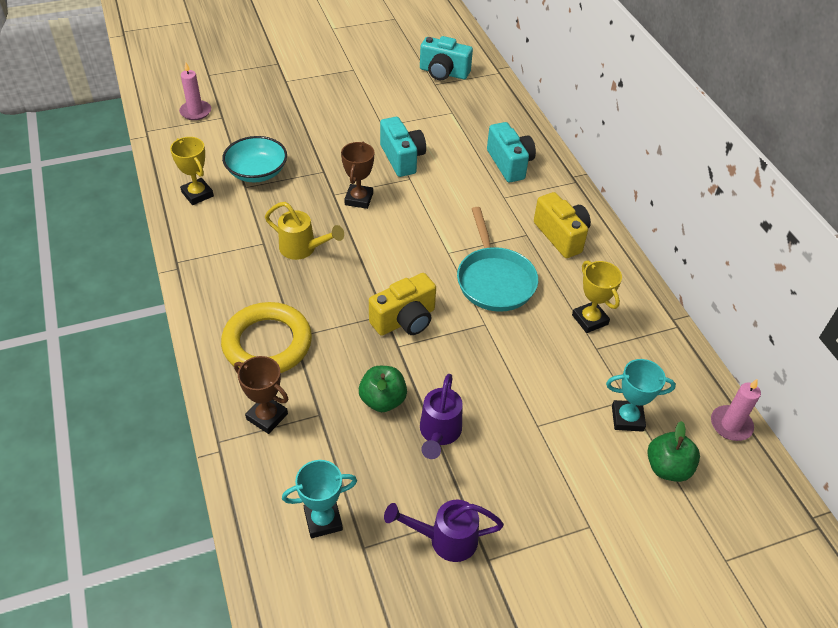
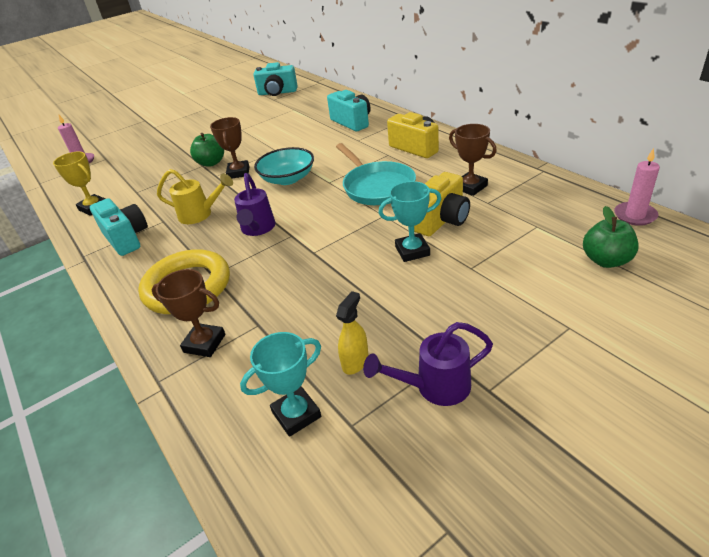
camera: 10 degrees left, 10 degrees down
(257, 172) = (144, 181): turquoise bowl -> turquoise bowl (287, 179)
(383, 400) = (316, 294): green apple -> green apple (211, 163)
(390, 488) = (355, 362): none -> yellow spray bottle
(402, 158) = (265, 141): turquoise camera -> turquoise camera (126, 238)
(405, 320) = (311, 233): yellow camera -> yellow camera (442, 220)
(438, 434) = (382, 302): purple watering can -> purple watering can (257, 229)
(590, 320) = (470, 187): yellow trophy -> brown trophy
(627, 418) = (546, 238): turquoise trophy -> turquoise trophy (412, 251)

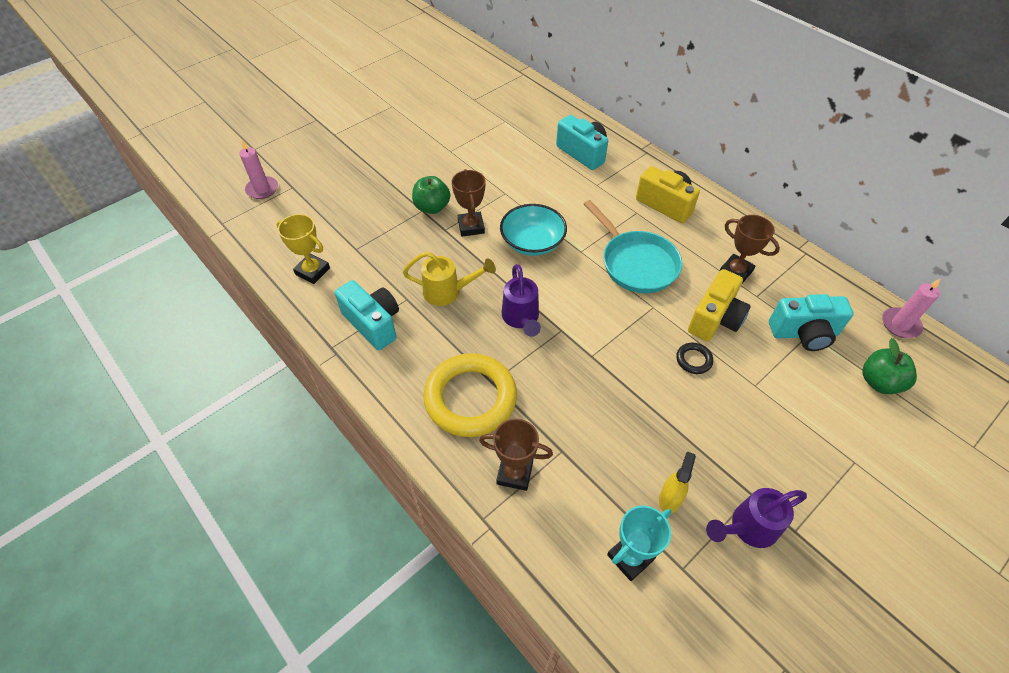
camera: 10 degrees left, 15 degrees up
(277, 93) = (475, 87): turquoise camera -> turquoise camera (804, 333)
(412, 251) = (693, 360): turquoise trophy -> black ring

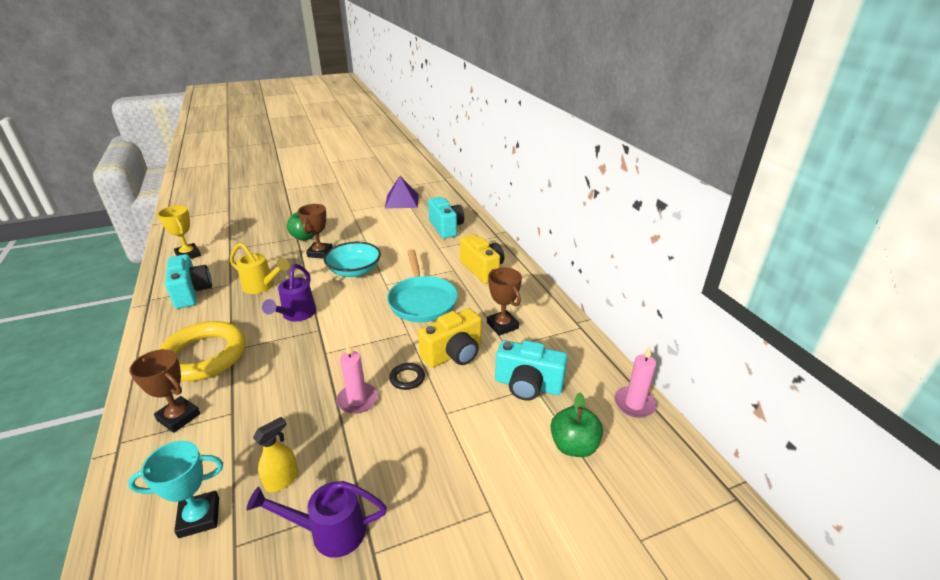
camera: 20 degrees right, 20 degrees down
(262, 189) = (209, 208): pink candle -> pink candle (357, 400)
(499, 121) = (402, 201): none -> purple pyramid

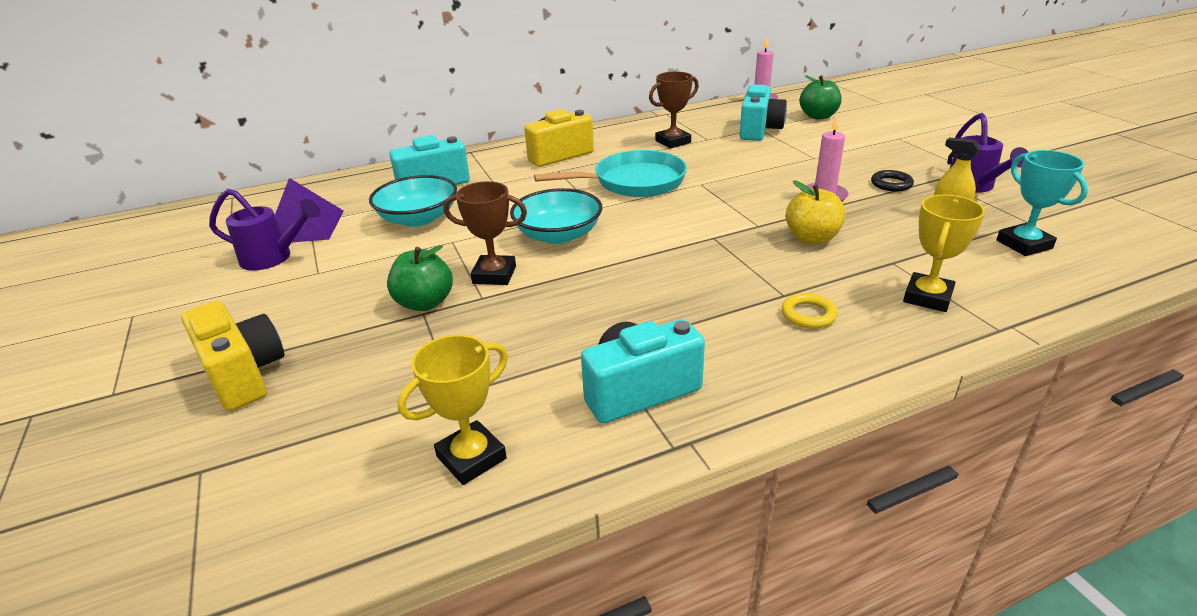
camera: 90 degrees left, 0 degrees up
(179, 417) = (927, 297): brown trophy -> yellow trophy
(204, 356) = (808, 314): yellow ring -> yellow ring, size x0.41
(262, 286) = (609, 309): yellow watering can -> none
(290, 376) = (812, 238): none -> yellow apple
(296, 315) = (685, 260): purple watering can -> purple watering can (274, 258)
(397, 228) = (418, 218): none -> turquoise bowl
(407, 378) = (777, 177): black ring -> black ring (891, 184)
(454, 354) = (728, 159): yellow camera -> yellow camera (244, 374)

